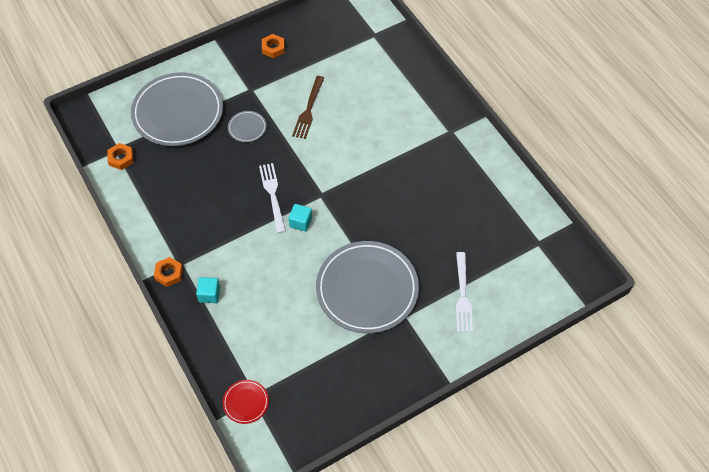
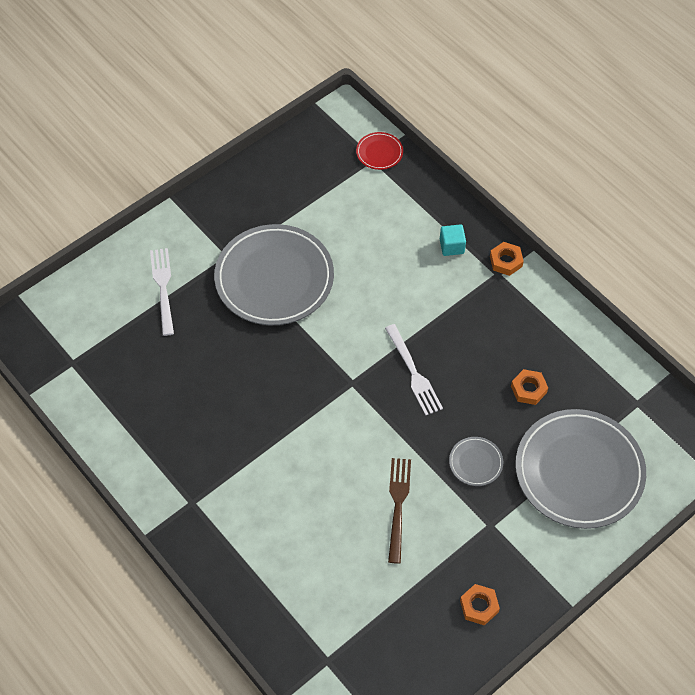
camera: 170 degrees right, 0 degrees up
(121, 158) = (625, 391): orange nut -> orange nut (528, 389)
(301, 222) = (369, 343): turquoise cube -> none

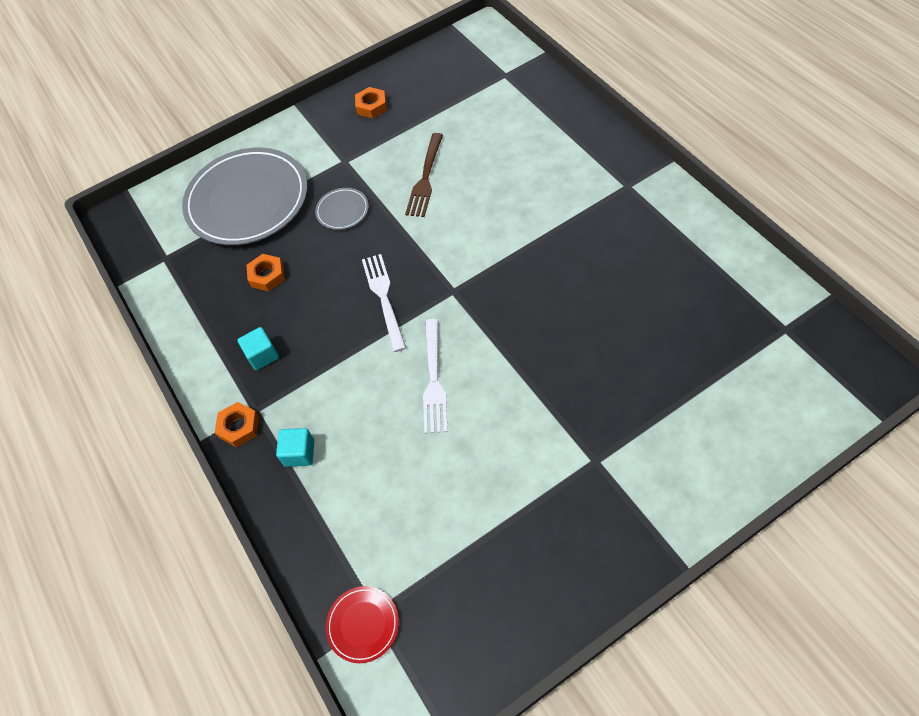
camera: 165 degrees left, 0 degrees up
(163, 288) = (683, 419): white fork -> white fork (434, 380)
(274, 278) = (535, 423): grey plate -> none
(507, 317) = (262, 355): none -> turquoise cube

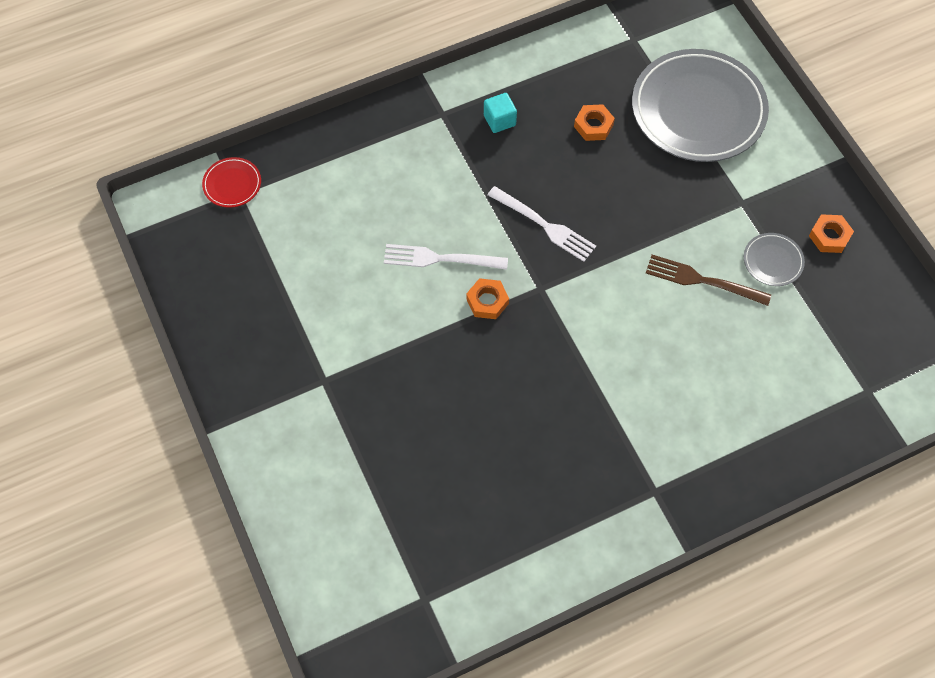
camera: 90 degrees right, 5 degrees up
(239, 427) = (428, 102): orange nut -> orange nut (487, 301)
(299, 453) = (391, 146): turquoise cube -> none
(342, 211) = (668, 196): grey plate -> grey plate (773, 261)
(384, 298) = (544, 225): white fork -> white fork turned 45 degrees clockwise

